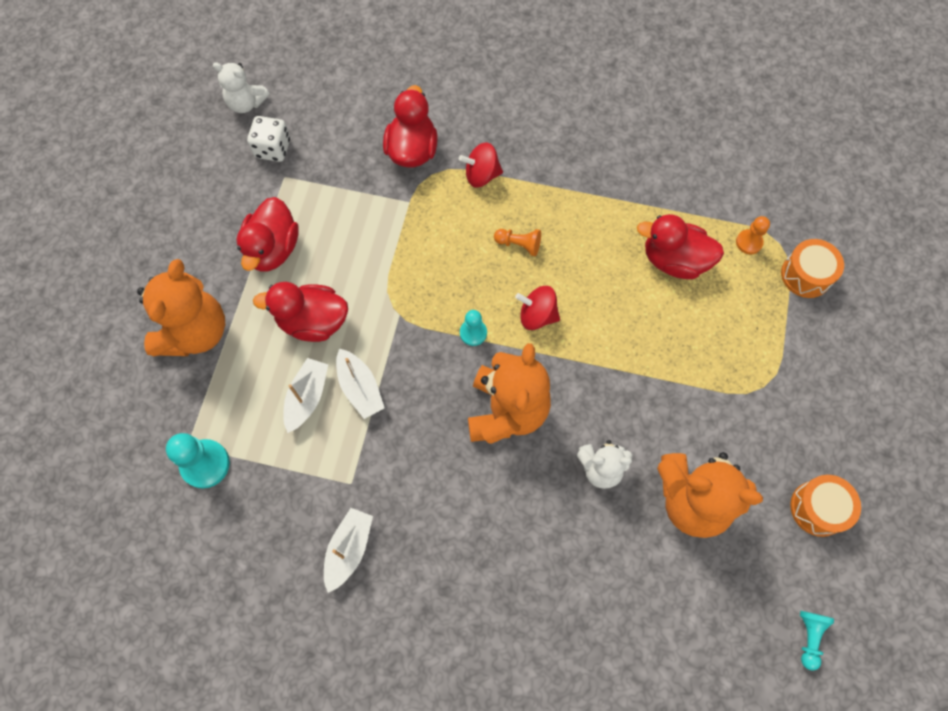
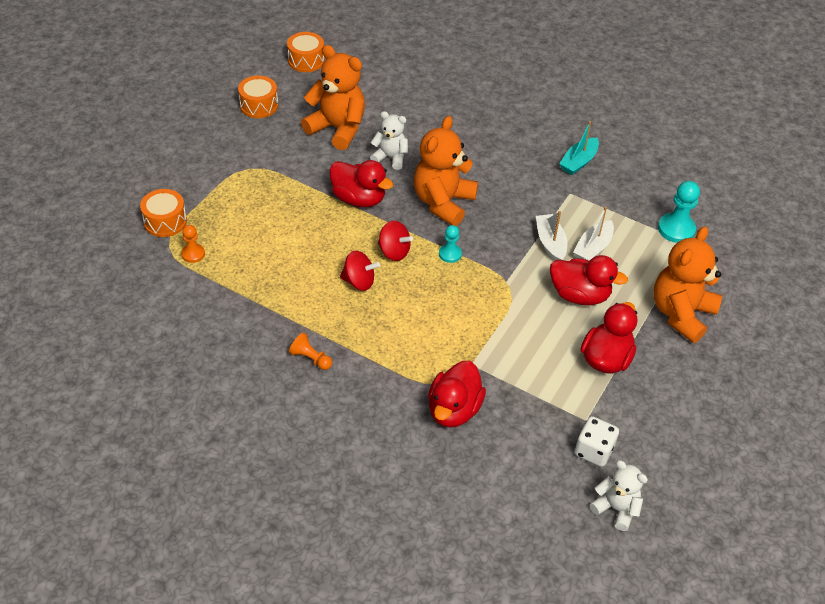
camera: 165 degrees left, 20 degrees down
(349, 549) = (578, 162): white boat -> turquoise boat
(481, 175) = (395, 368): red spinning top -> red spinning top (359, 281)
(519, 244) = (386, 304): orange pawn -> orange pawn (310, 358)
(674, 260) = (262, 258): red duck -> red duck (359, 198)
(809, 637) = (306, 60): turquoise pawn -> orange drum

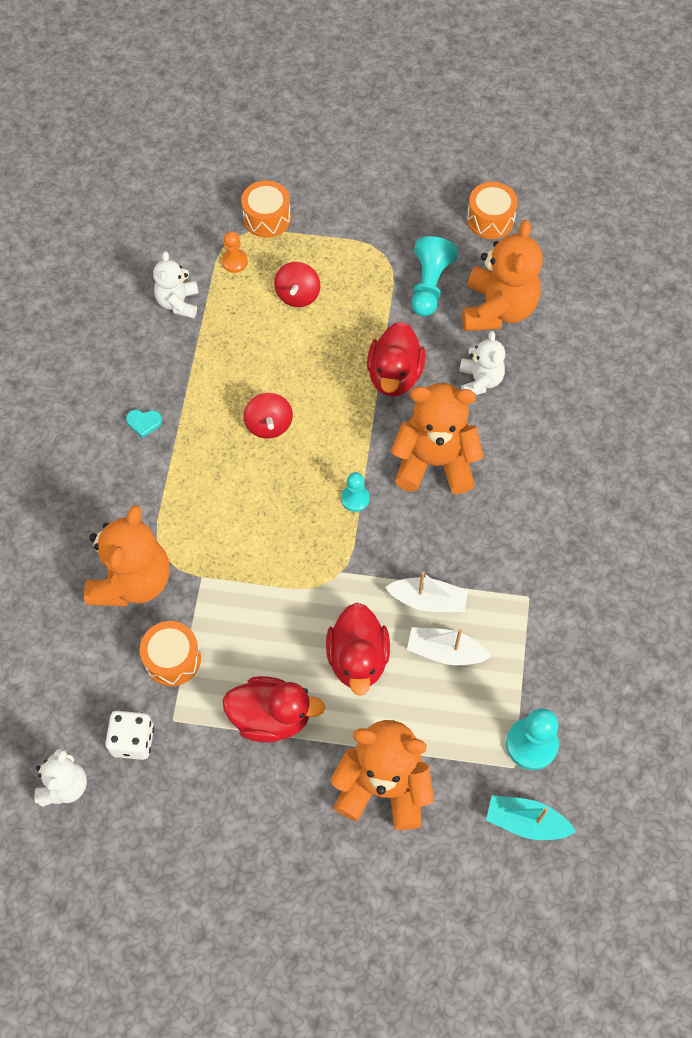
camera: 70 degrees right, 15 degrees up
(208, 301) = (178, 303): none -> white teddy bear
(293, 154) = (429, 285): none -> turquoise pawn
(306, 60) = (598, 230): orange drum -> orange drum (172, 659)
(310, 358) = (144, 423): orange pawn -> turquoise heart
(394, 252) = (330, 441): red spinning top -> red spinning top (298, 295)
(453, 409) = (132, 581): red duck -> orange teddy bear
(550, 243) = (428, 600): white boat -> white boat turned 45 degrees clockwise
(578, 162) = (593, 590): turquoise boat -> turquoise boat (525, 822)

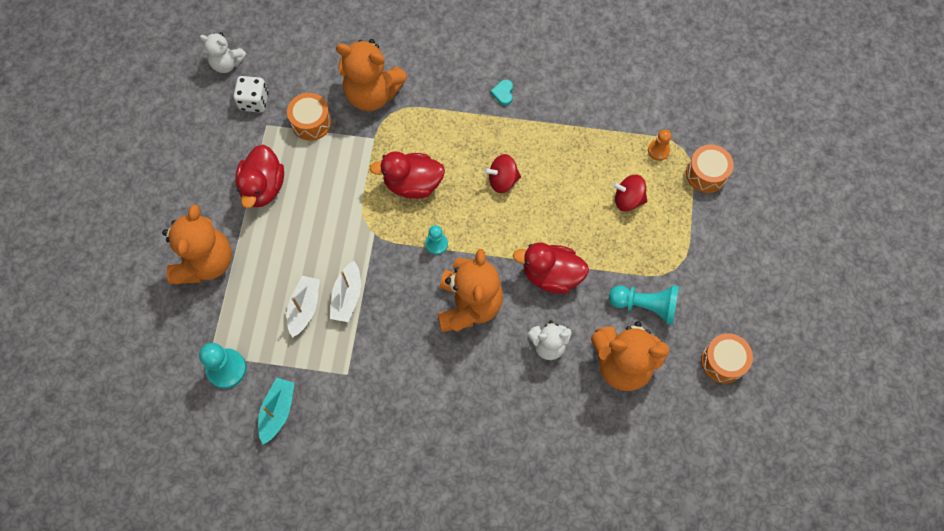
camera: 90 degrees right, 5 degrees up
(178, 303) = (615, 111): white teddy bear -> none
(358, 659) = (303, 245): red duck -> red duck (412, 184)
(525, 822) = (168, 361): turquoise boat -> turquoise boat (278, 411)

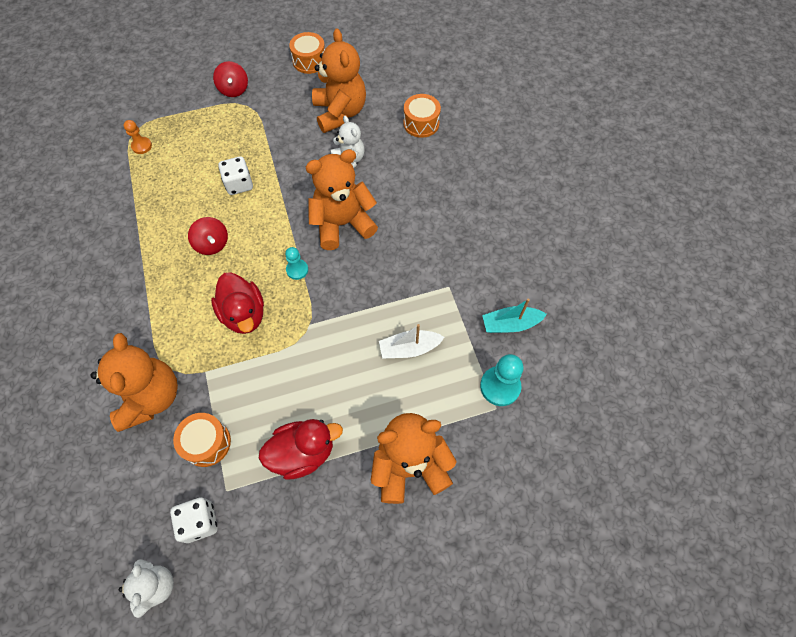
camera: 115 degrees left, 5 degrees down
(347, 297) = (381, 318): white boat -> none
(503, 93) = (115, 278): turquoise heart -> none
(551, 275) = (289, 178): red duck -> none
(565, 225) = (239, 184): none -> white dice
(628, 199) = (197, 151): red spinning top -> red spinning top (234, 90)
(645, 305) = (287, 114): turquoise pawn -> none
(706, 174) = (154, 111): orange drum -> orange drum (421, 123)

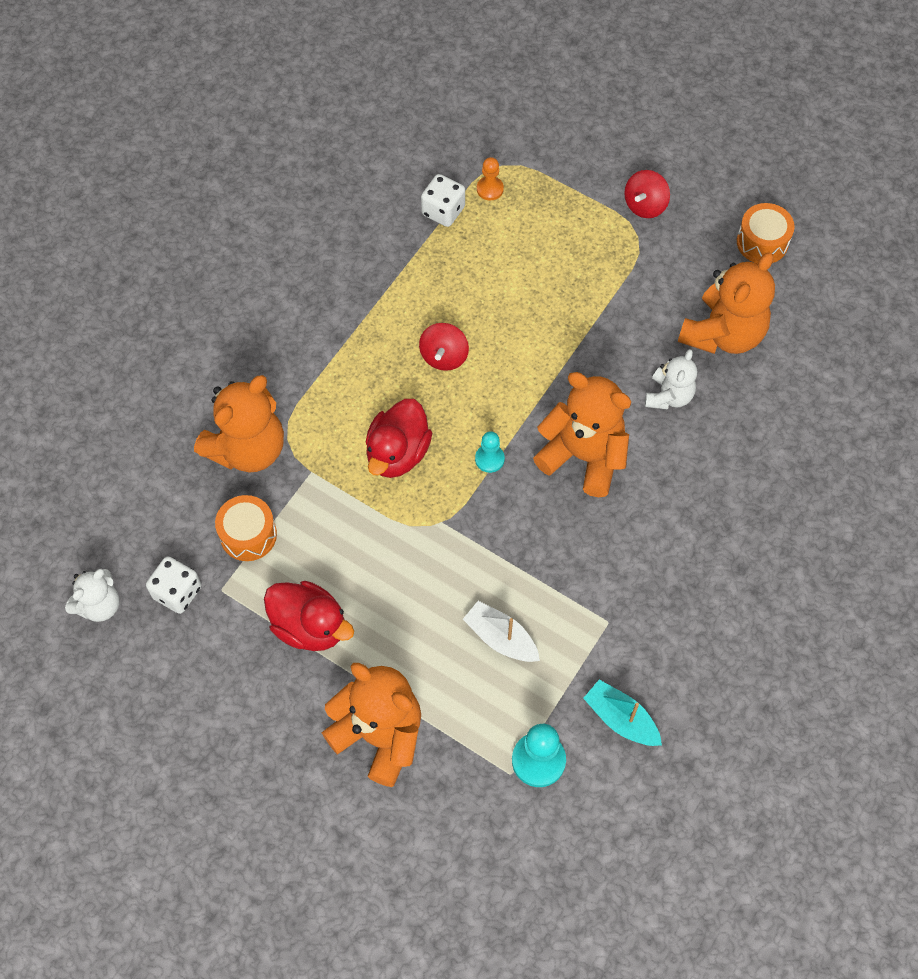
camera: 50 degrees right, 0 degrees up
(239, 184) = (534, 318): white dice -> white dice (443, 211)
(421, 123) = (795, 428): orange drum -> none

